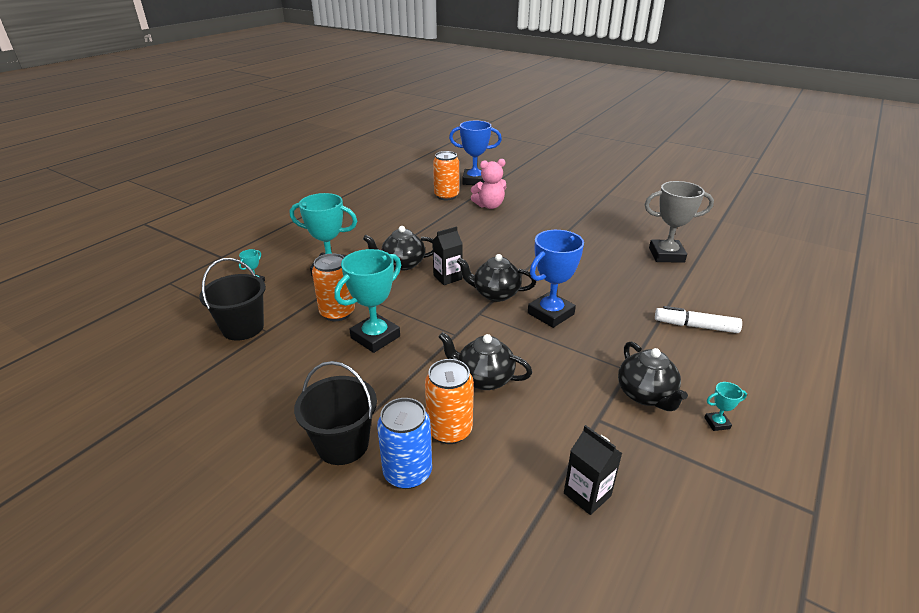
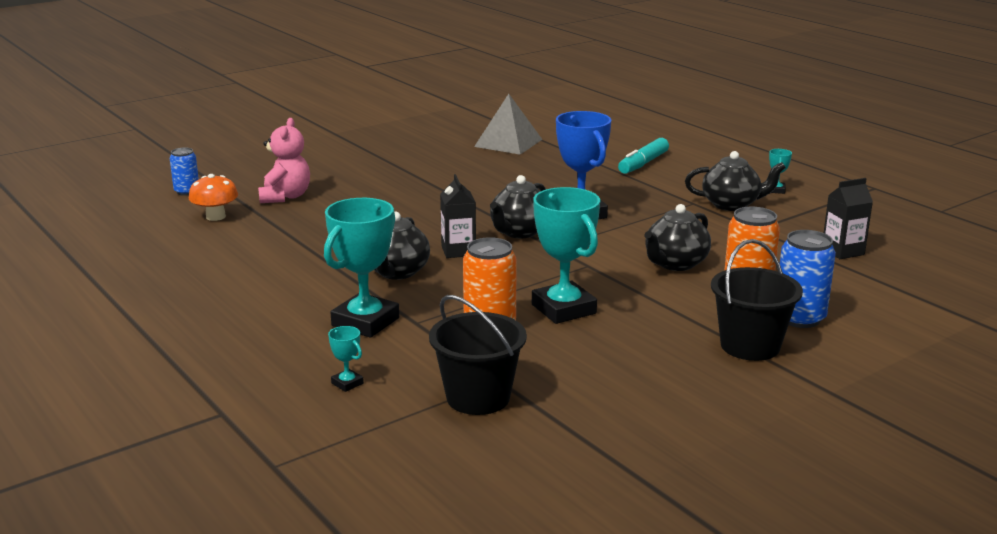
camera: 70 degrees left, 10 degrees down
(446, 196) = (215, 217): orange can -> orange mushroom
(474, 180) = (187, 191): blue trophy -> blue can
(666, 255) = (508, 143): grey trophy -> grey pyramid
(695, 326) = (643, 163): white marker -> turquoise marker

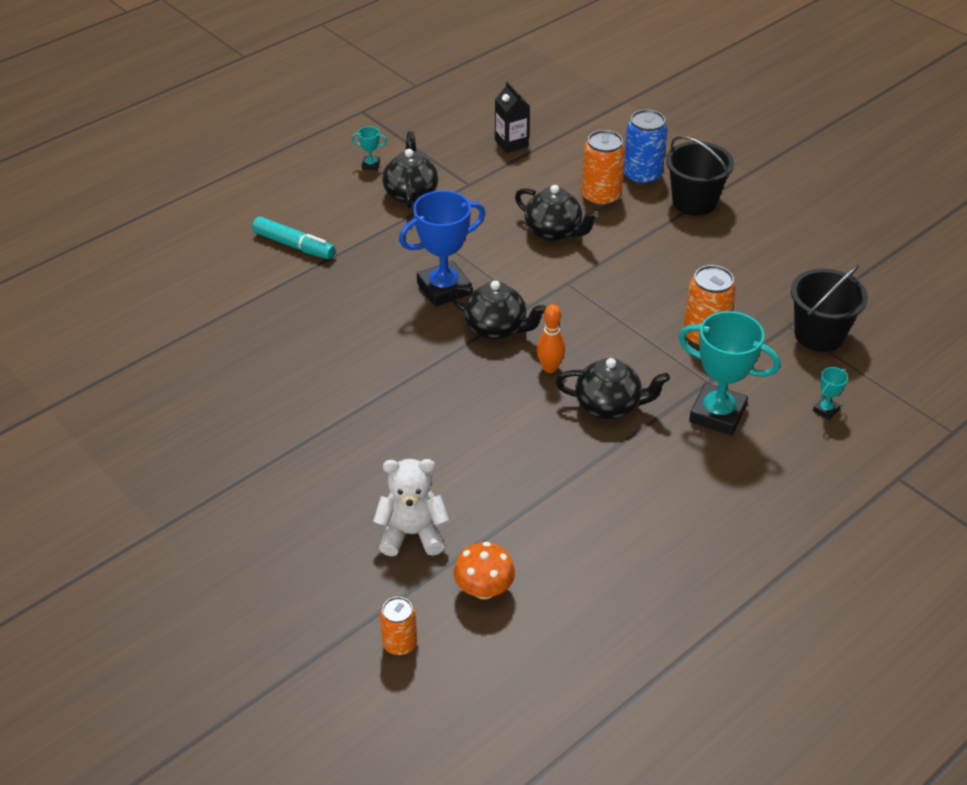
camera: 95 degrees left, 20 degrees up
(187, 191) = (400, 644): blue can -> orange can
(285, 197) = (412, 534): pink teddy bear -> white teddy bear
(458, 251) = (550, 368): black carton -> orange bowling pin
(508, 143) = (215, 351): grey pyramid -> none
(563, 309) = (659, 295): turquoise trophy -> none

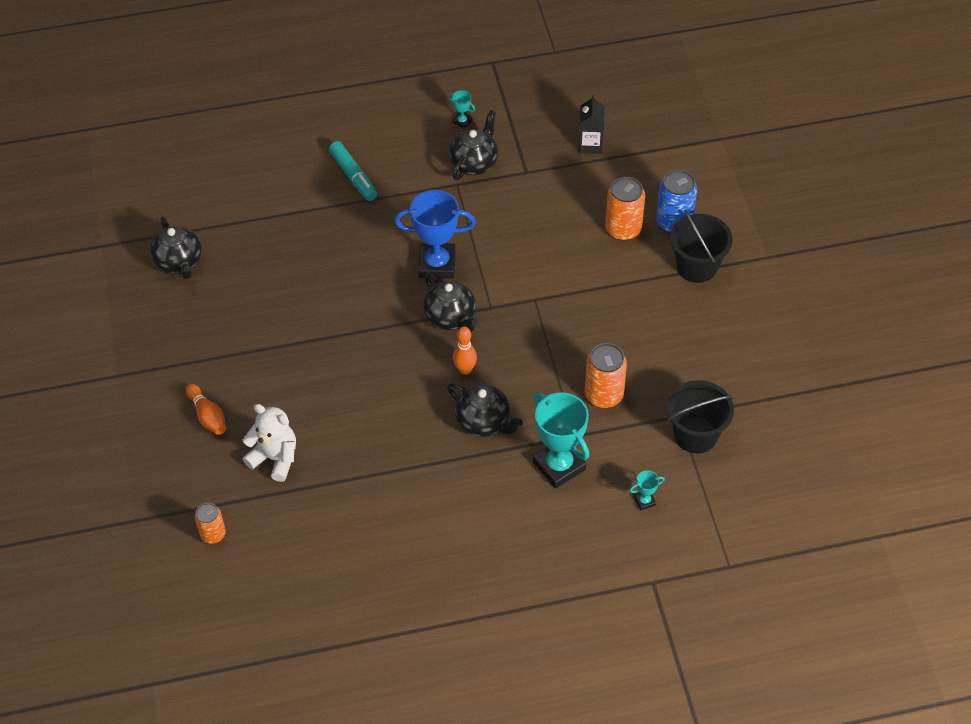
camera: 30 degrees right, 10 degrees up
(300, 524) = (207, 416): none -> orange bowling pin
(484, 589) = (293, 522): orange mushroom -> none
(554, 232) = (560, 247): black teapot -> black teapot (179, 262)

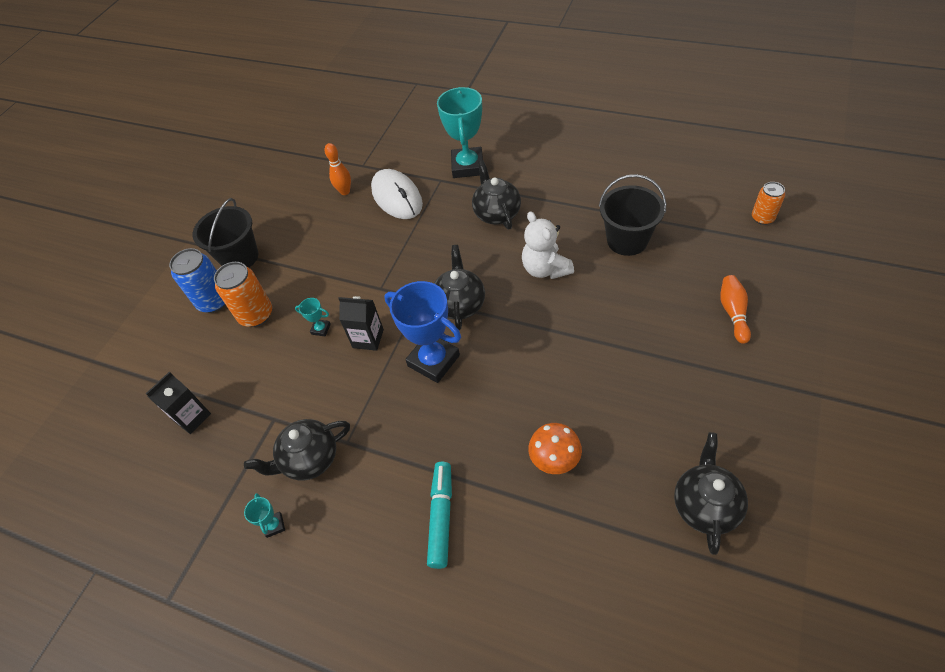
camera: 140 degrees left, 0 degrees up
(275, 458) = (684, 253): white teddy bear -> white teddy bear (545, 269)
(297, 242) = (554, 459): none -> orange mushroom
(465, 369) = (481, 256): orange bowling pin -> orange bowling pin (345, 191)
(506, 256) = (368, 338): none -> black carton
(603, 395) = (397, 197): orange can -> white mouse
(644, 501) = (432, 128): turquoise trophy -> turquoise trophy (321, 329)
(695, 435) = (363, 151): black bucket -> black bucket (627, 240)

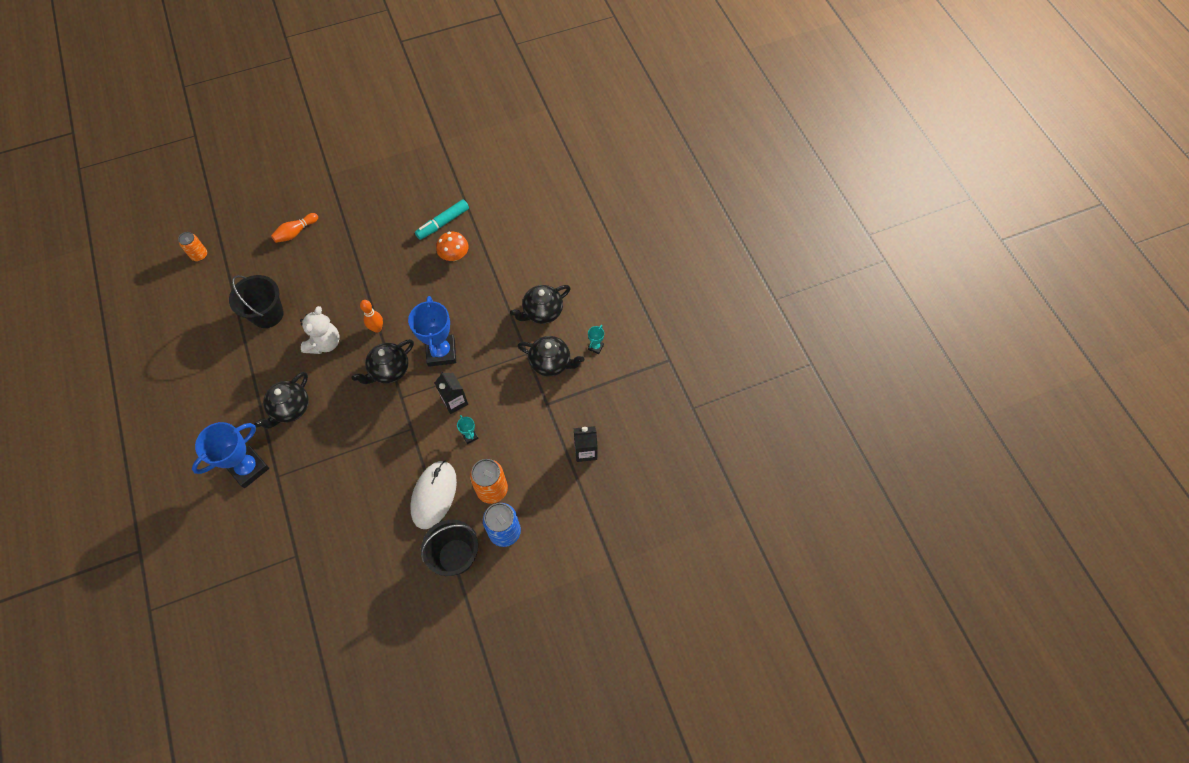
camera: 140 degrees left, 10 degrees up
(345, 191) = (336, 541): orange bowling pin -> orange bowling pin (377, 328)
(397, 197) = (316, 493): white mouse -> white mouse (434, 495)
(441, 516) = (525, 280): turquoise marker -> turquoise marker (443, 223)
(467, 166) = (248, 468): turquoise trophy -> blue trophy
(705, 505) = (429, 188): black teapot -> black teapot (542, 312)

